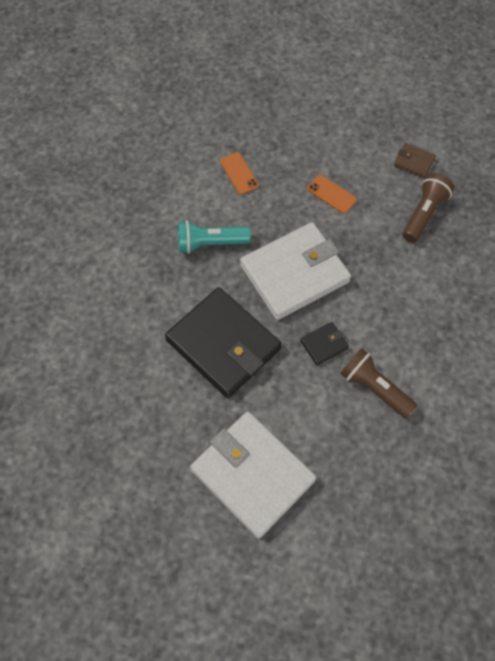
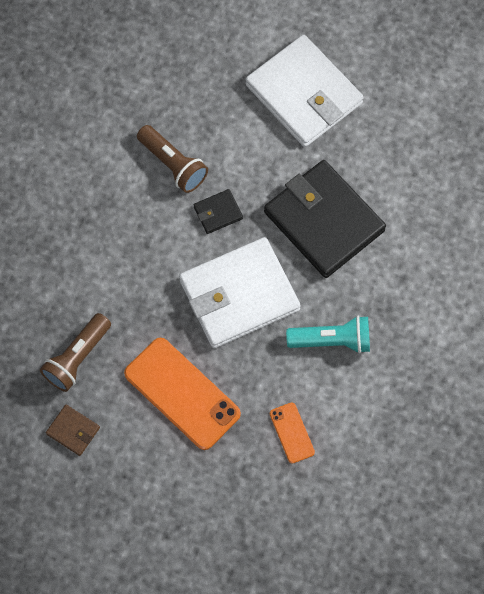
camera: 175 degrees left, 5 degrees up
(331, 194) = (182, 393): orange phone -> orange phone, size x2.03

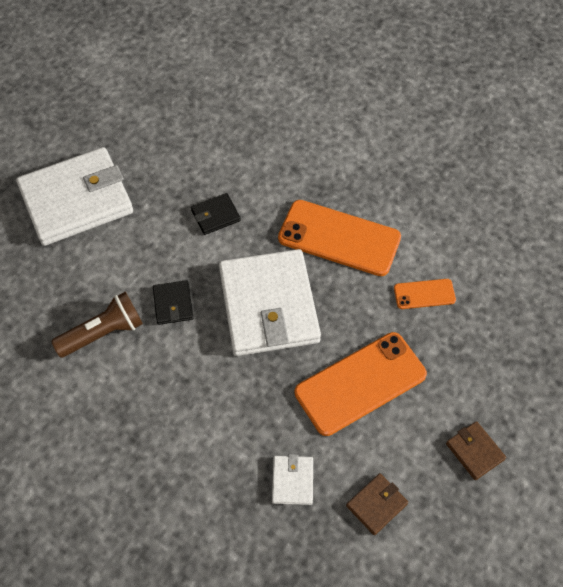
camera: 75 degrees left, 10 degrees down
(77, 357) = (292, 481): brown flashlight -> white wallet
(142, 505) = (475, 451): none -> brown wallet
(324, 221) = (215, 215): black wallet -> black wallet, size x0.42
(332, 340) = (339, 238): turquoise flashlight -> orange phone

